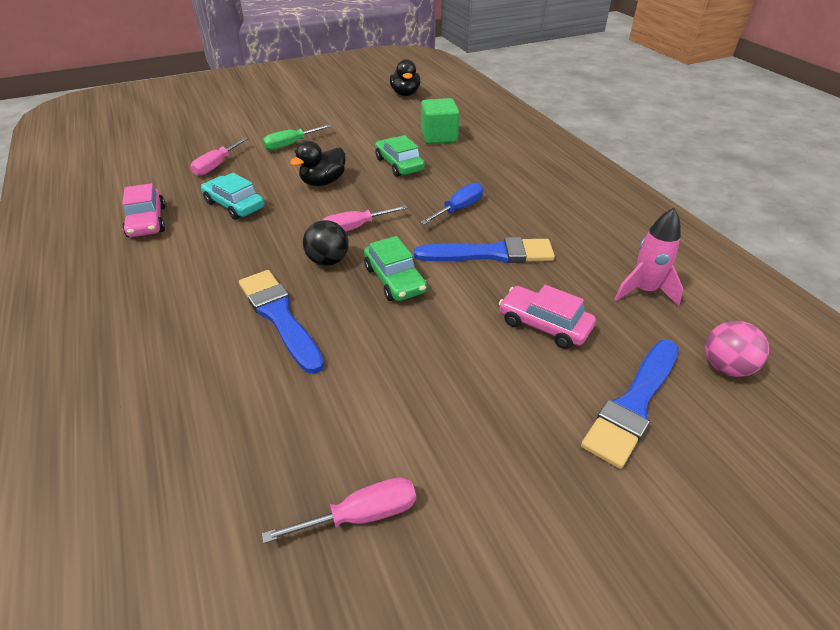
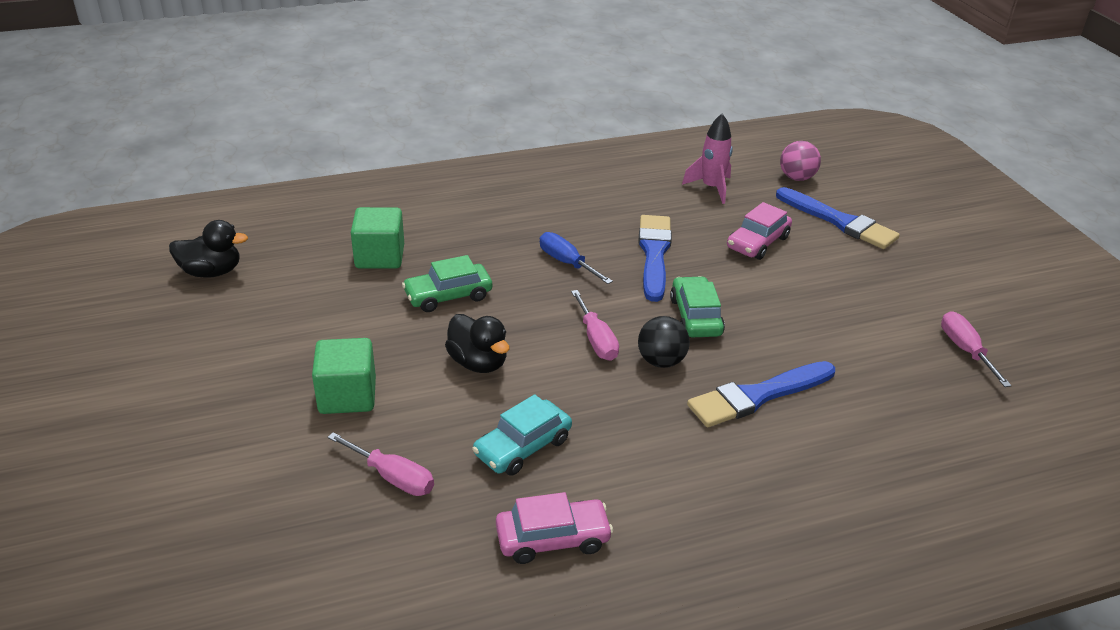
camera: 85 degrees left, 5 degrees down
(290, 145) = (347, 396): green screwdriver -> green cube
(395, 279) = (695, 317): green car -> green car turned 75 degrees counterclockwise

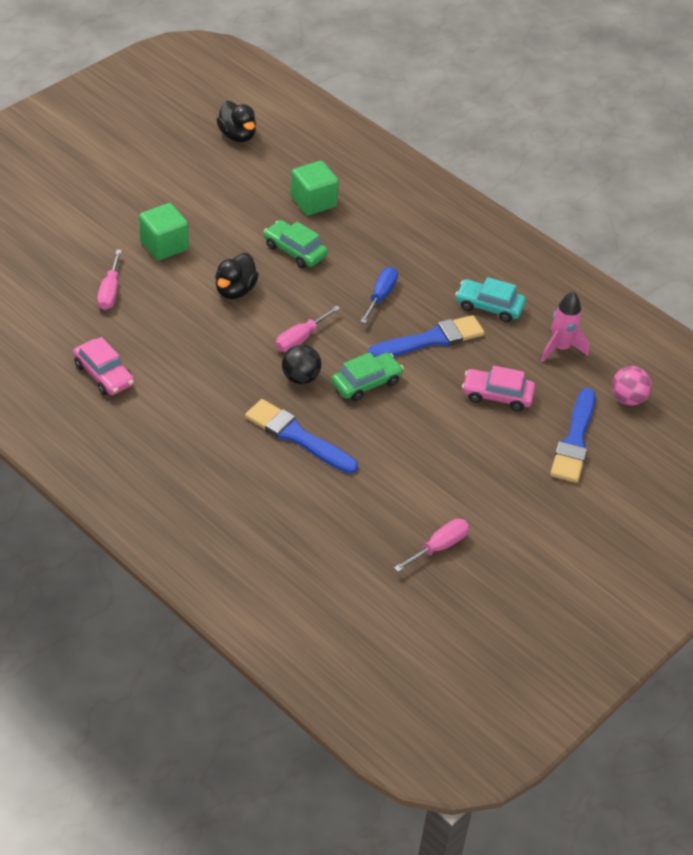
camera: 60 degrees right, 10 degrees up
(523, 447) = (170, 337): turquoise car -> turquoise car (489, 306)

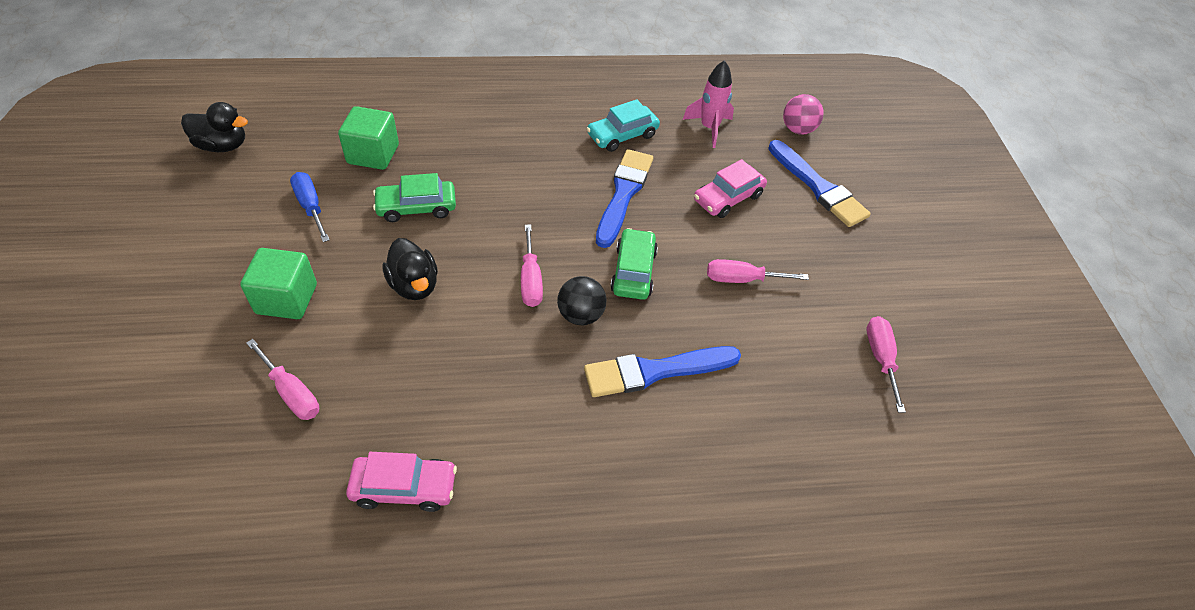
camera: 50 degrees left, 5 degrees up
(381, 296) = (538, 190): blue screwdriver -> blue screwdriver (311, 206)
(426, 441) = (742, 279): none -> pink screwdriver

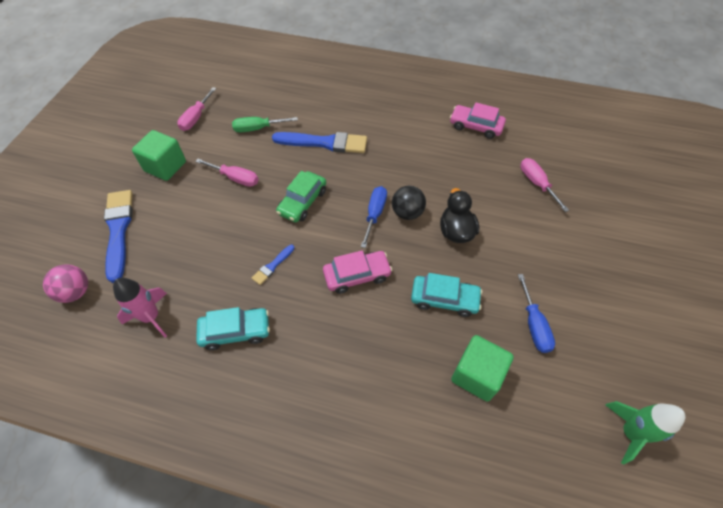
camera: 155 degrees left, 5 degrees up
(222, 146) = (630, 433): black duck -> green rocket
(286, 299) = (546, 244): green cube -> green cube (165, 166)
(416, 207) = (444, 299): green car -> turquoise car
(530, 280) = (375, 214): pink screwdriver -> blue screwdriver
(581, 315) = (352, 183): black ball -> black ball (407, 213)
(623, 194) = (272, 266): blue brush -> blue brush, size x0.48
(728, 198) = (195, 240): pink car -> pink car (357, 275)
(773, 367) = (258, 128): none -> green screwdriver

